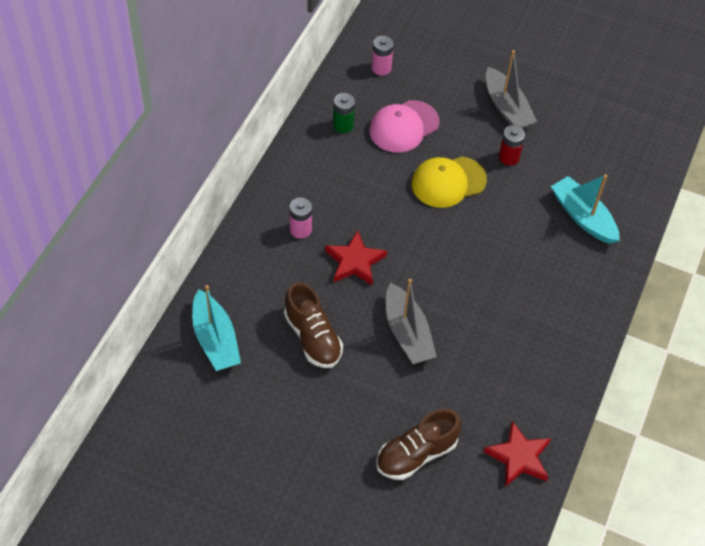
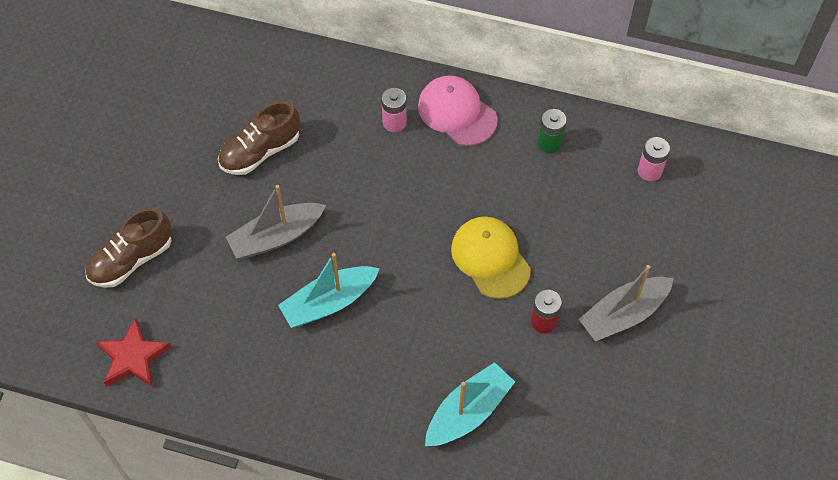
camera: 85 degrees right, 5 degrees up
(215, 339) = (248, 70): turquoise boat -> turquoise boat (329, 302)
(355, 262) = (361, 177): red star -> none
(403, 126) = (563, 204): pink cap -> pink cap (457, 113)
(416, 454) = (131, 259): brown shoe -> brown shoe turned 90 degrees counterclockwise

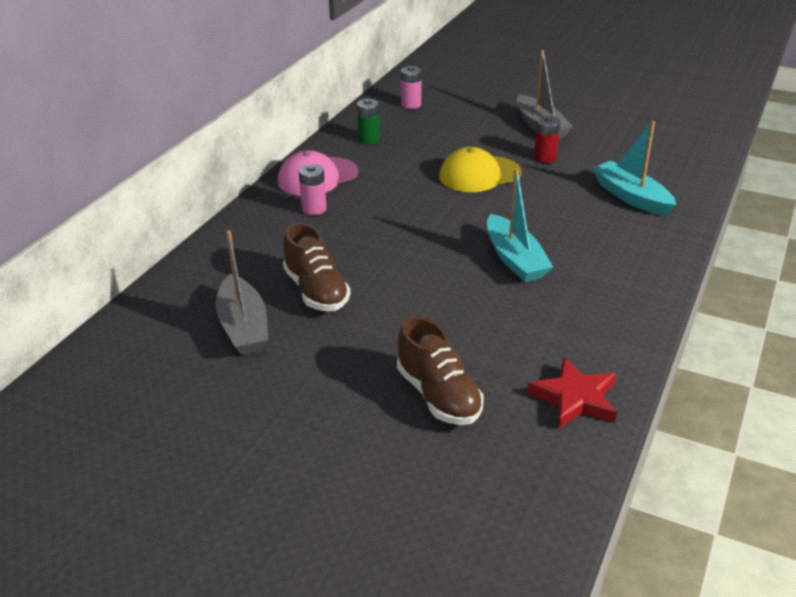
camera: 80 degrees left, 25 degrees down
(276, 237) = (431, 287): grey boat -> grey boat (243, 327)

